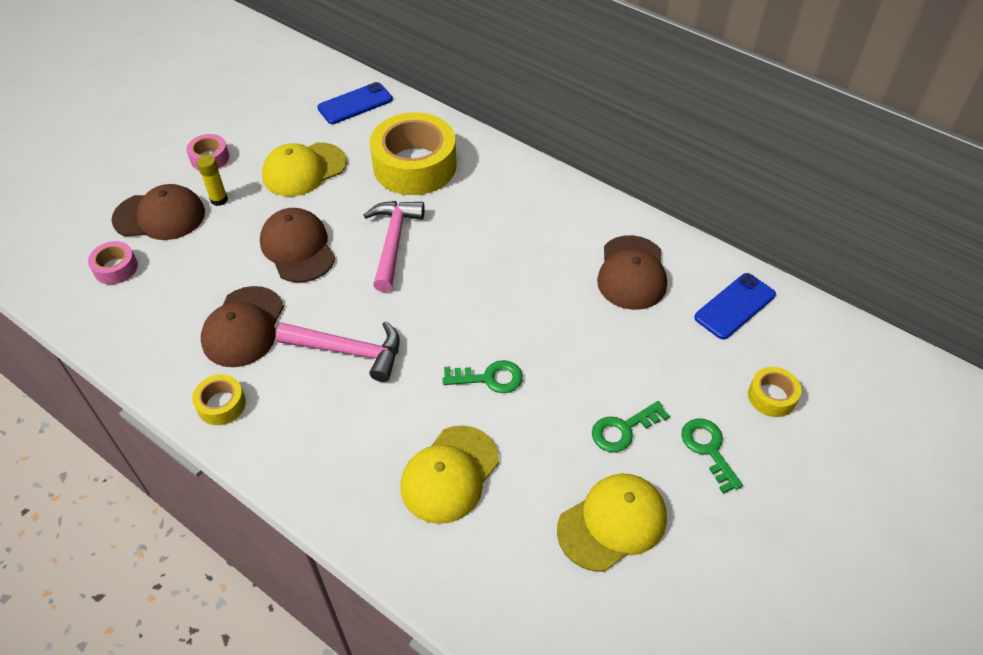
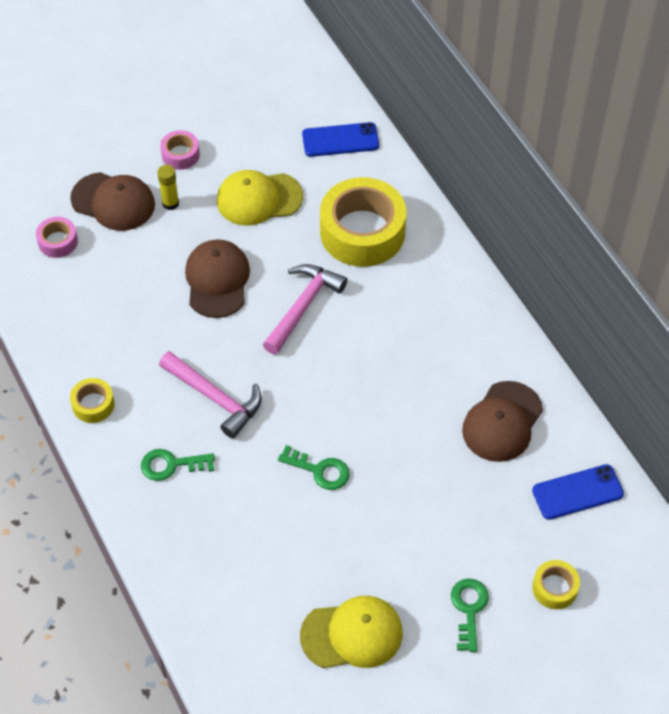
camera: 25 degrees right, 5 degrees up
(243, 327) = (139, 340): brown cap -> none
(449, 474) = (244, 539): yellow cap -> none
(623, 429) = (407, 562): green key -> green key (171, 465)

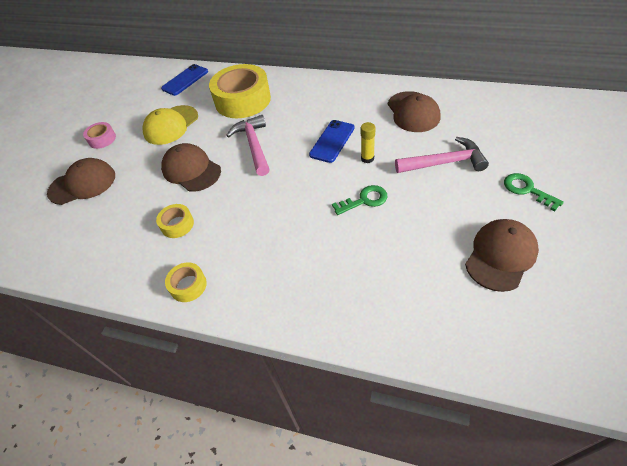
camera: 40 degrees left, 5 degrees down
(58, 241) = (64, 226): pink tape -> none
(170, 203) = (121, 160): yellow glue stick -> yellow glue stick (367, 158)
(171, 465) = (280, 272): green key -> none
(215, 398) = (261, 218): pink hammer -> pink hammer (444, 163)
(352, 634) = (500, 256): yellow cap -> brown cap
(554, 588) = (541, 147): yellow tape -> yellow tape (177, 224)
(577, 492) = (485, 108): blue phone -> blue phone (332, 141)

